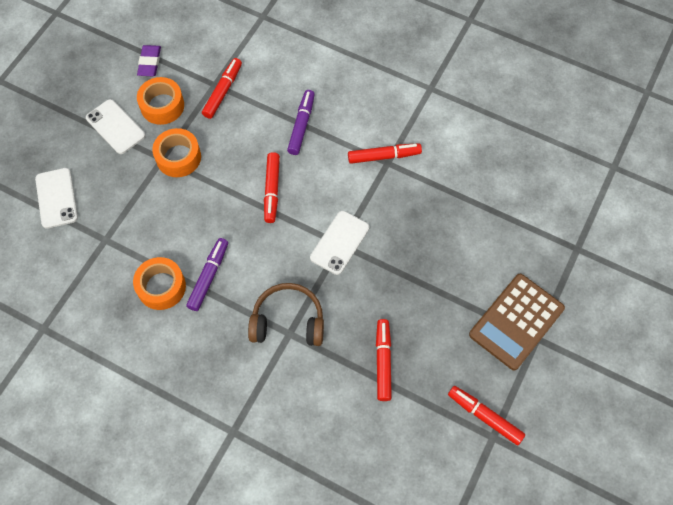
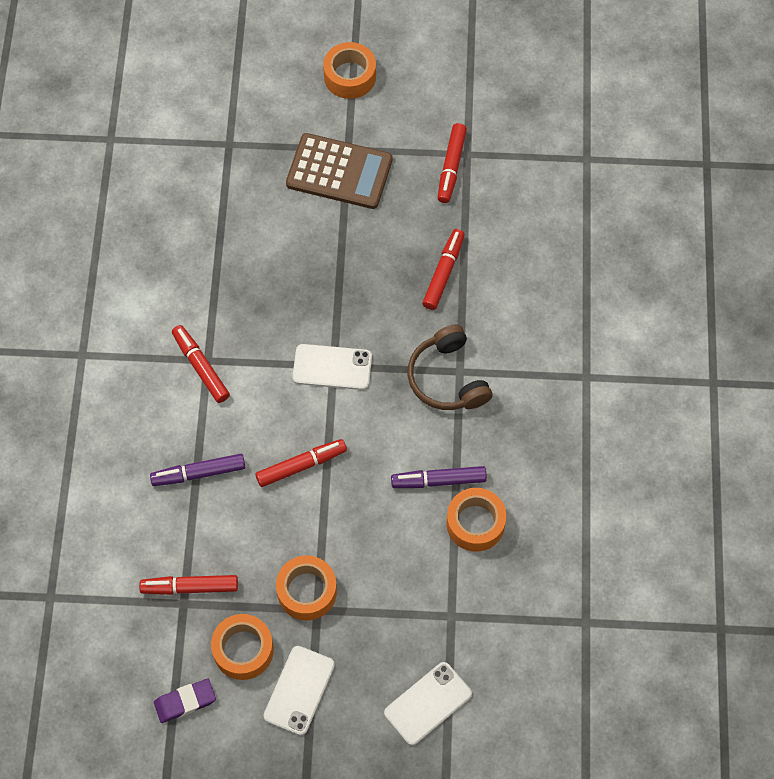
camera: 115 degrees left, 0 degrees up
(383, 361) = (443, 273): red marker -> red marker turned 135 degrees clockwise
(614, 372) = (350, 76): none -> orange tape

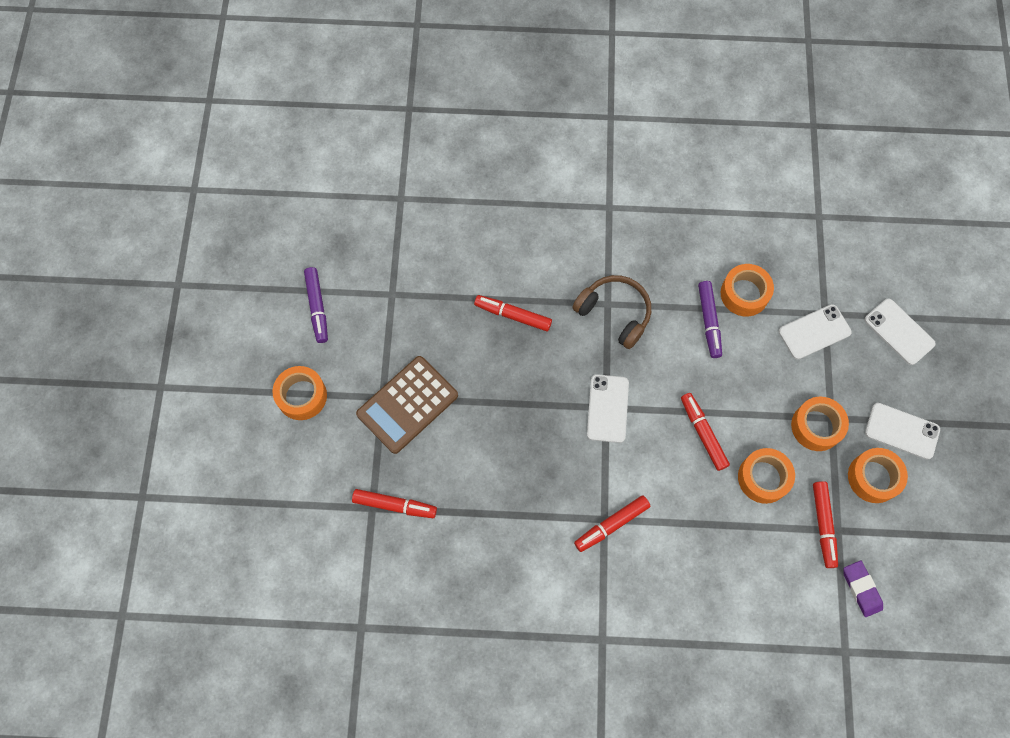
camera: 90 degrees left, 5 degrees up
(185, 702) = (924, 524): purple eraser -> purple eraser (861, 589)
(199, 473) = (716, 522): purple marker -> purple marker (317, 307)
(247, 527) = (763, 478): none -> orange tape
(339, 172) = (407, 404): brown calculator -> brown calculator turned 150 degrees counterclockwise
(426, 601) = (814, 332): none -> white phone
(447, 378) = (614, 313): brown headphones -> brown headphones turned 120 degrees counterclockwise
(451, 167) = (405, 307): red marker -> red marker (395, 505)

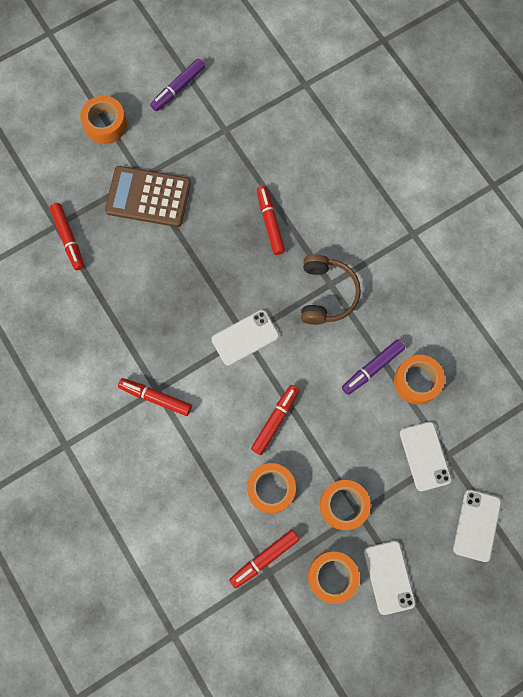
camera: 55 degrees right, 5 degrees up
(814, 332) = (425, 456): white phone -> white phone turned 45 degrees clockwise
(861, 589) = (232, 619): purple eraser -> none

